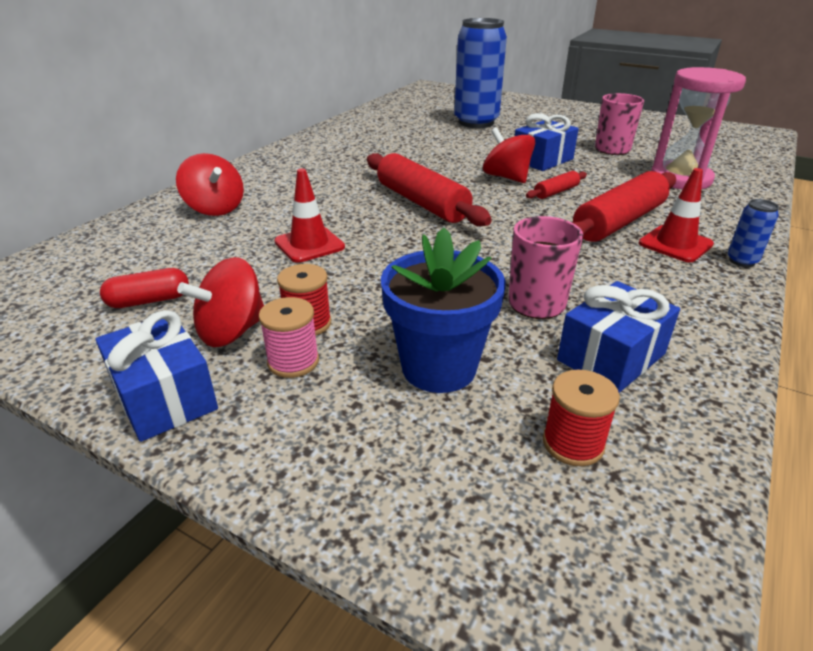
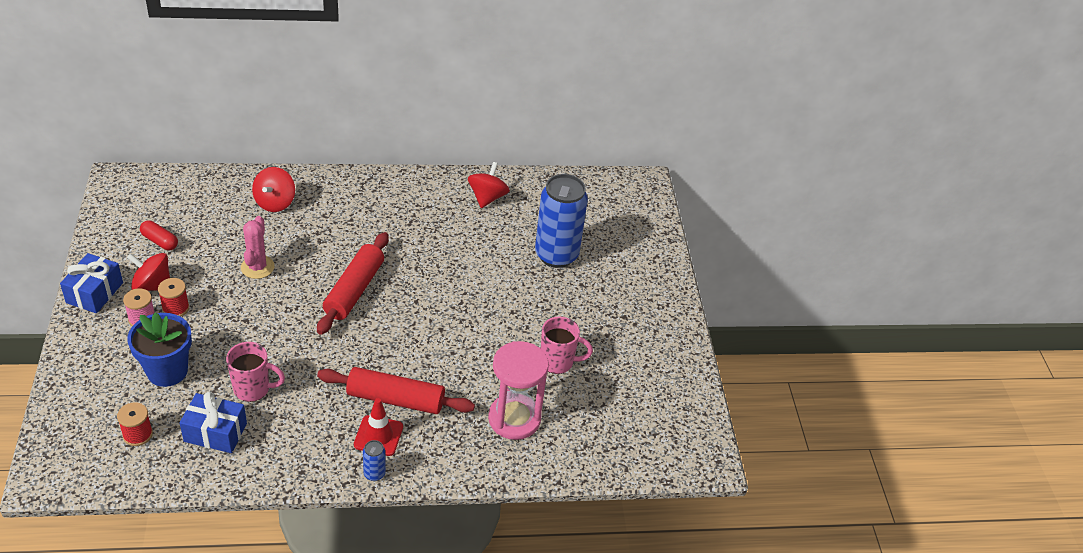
camera: 50 degrees right, 10 degrees up
(309, 244) = (257, 267): red traffic cone -> pink cactus
(506, 177) = (436, 317): red spinning top -> red spinning top (487, 197)
(542, 160) = (492, 325): blue gift -> none
(556, 192) = (427, 352): red rolling pin -> none

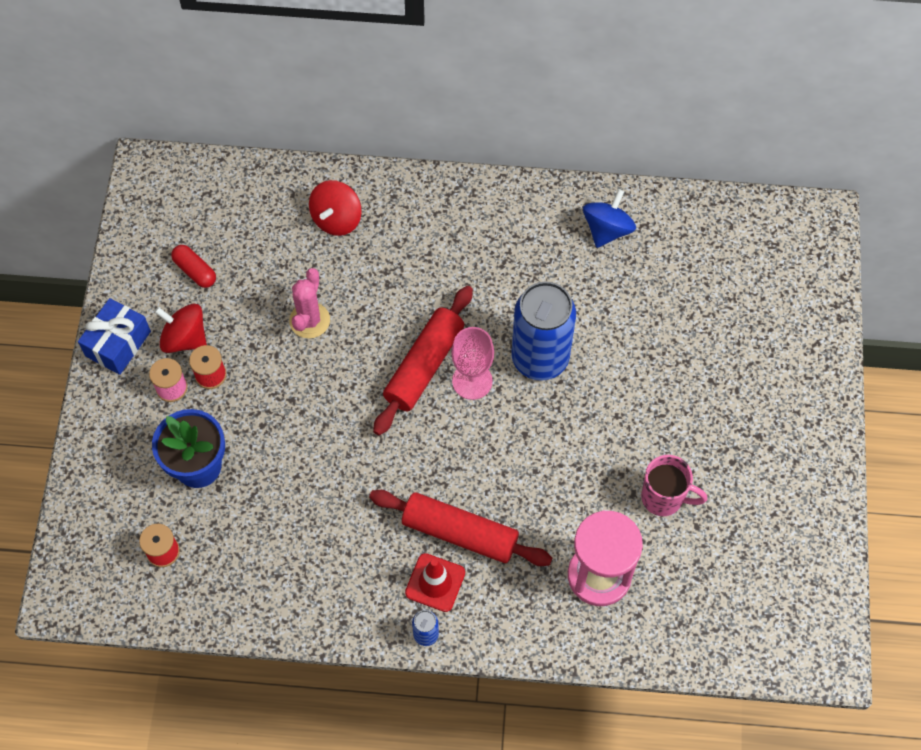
camera: 15 degrees right, 20 degrees up
(215, 432) = (249, 558): blue gift -> none
(253, 389) = (295, 501): pink mug -> none
(394, 297) = (472, 381): none -> pink goblet
(487, 197) = (607, 230): red spinning top -> blue spinning top
(556, 255) = (685, 331): blue can -> blue can (540, 358)

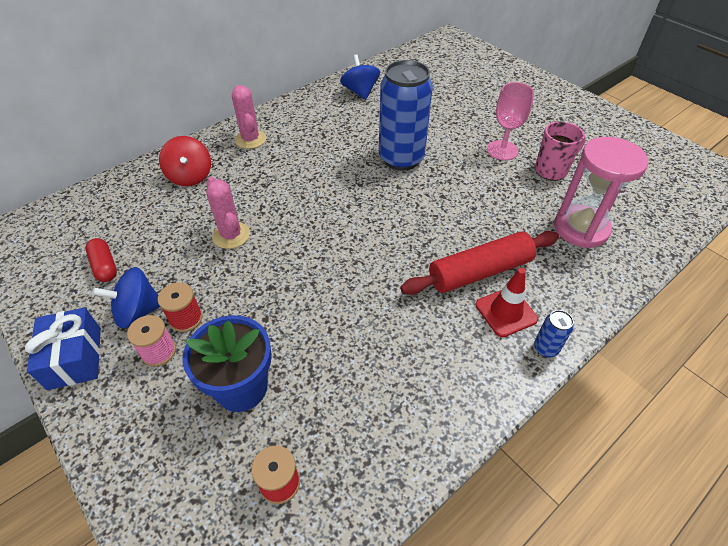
camera: 45 degrees left, 15 degrees down
(185, 338) = (138, 311): red spinning top -> blue spinning top
(195, 271) = (105, 266): red capsule -> red capsule turned 60 degrees clockwise
(424, 366) = (339, 206): red rolling pin -> none
(430, 212) = (250, 139): none -> pink cactus
(472, 381) = (378, 193): pink goblet -> pink goblet (502, 150)

